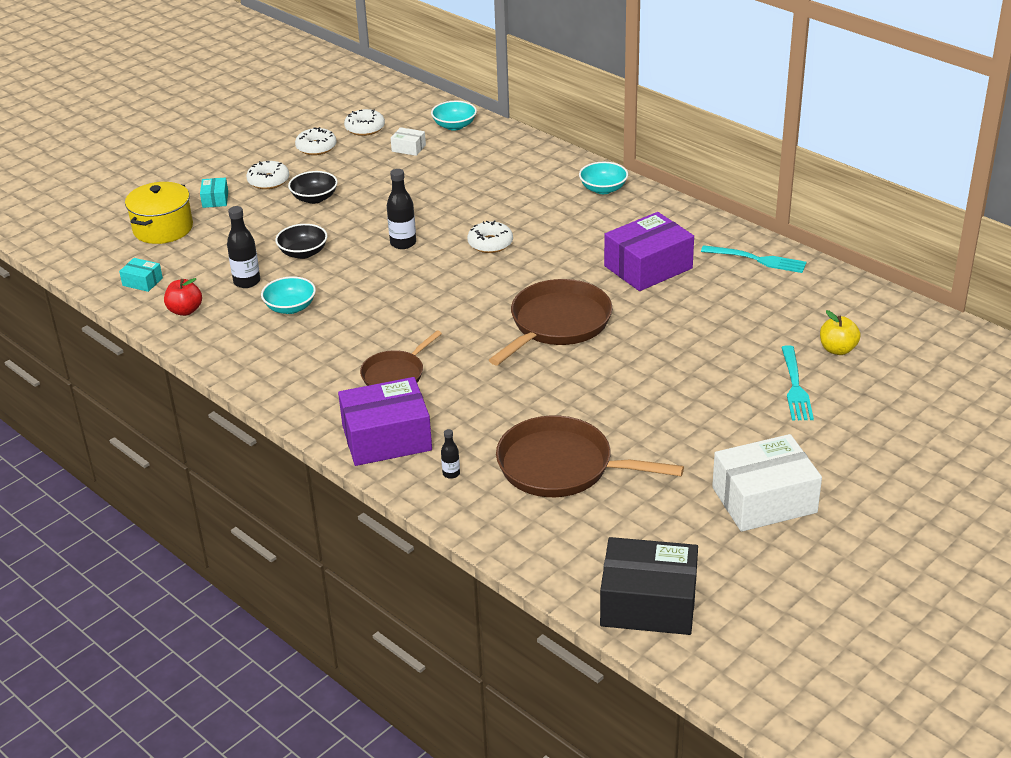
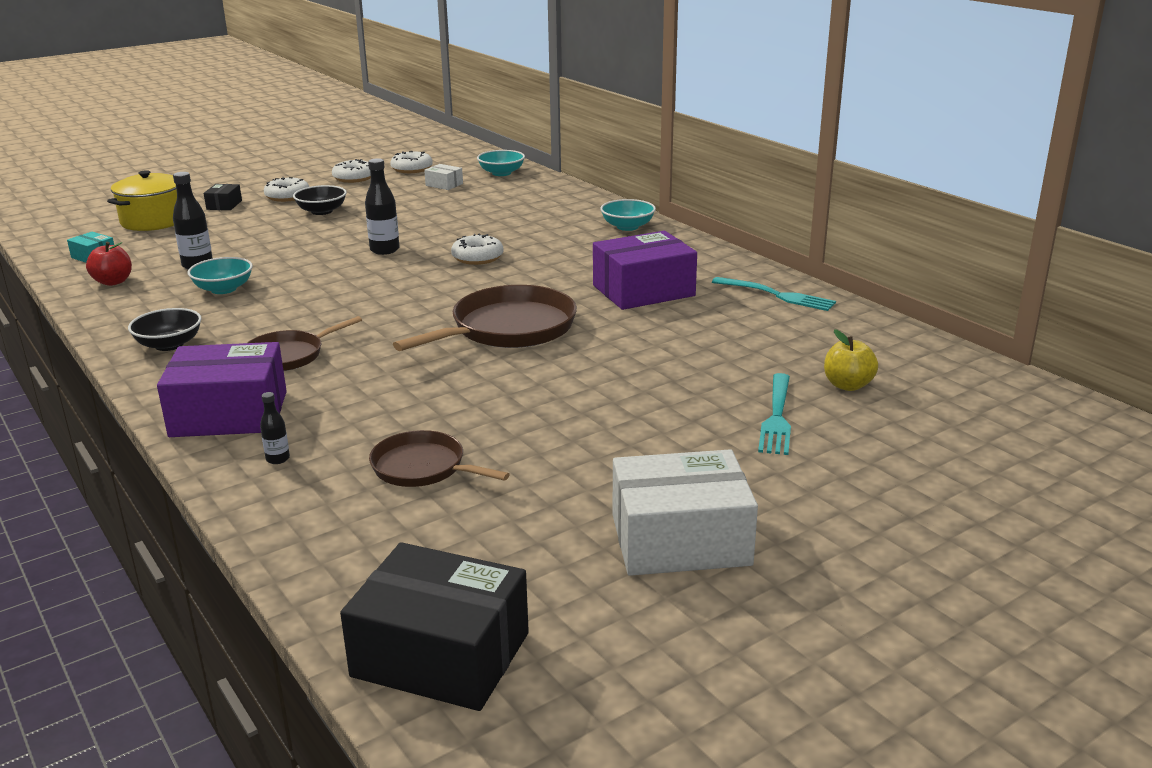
camera: 10 degrees right, 10 degrees down
(215, 199) = (224, 205): turquoise box -> black box
(303, 253) = (275, 249): black bowl -> black bowl (169, 345)
(561, 466) = (423, 468): brown pan -> brown pan, size x0.60

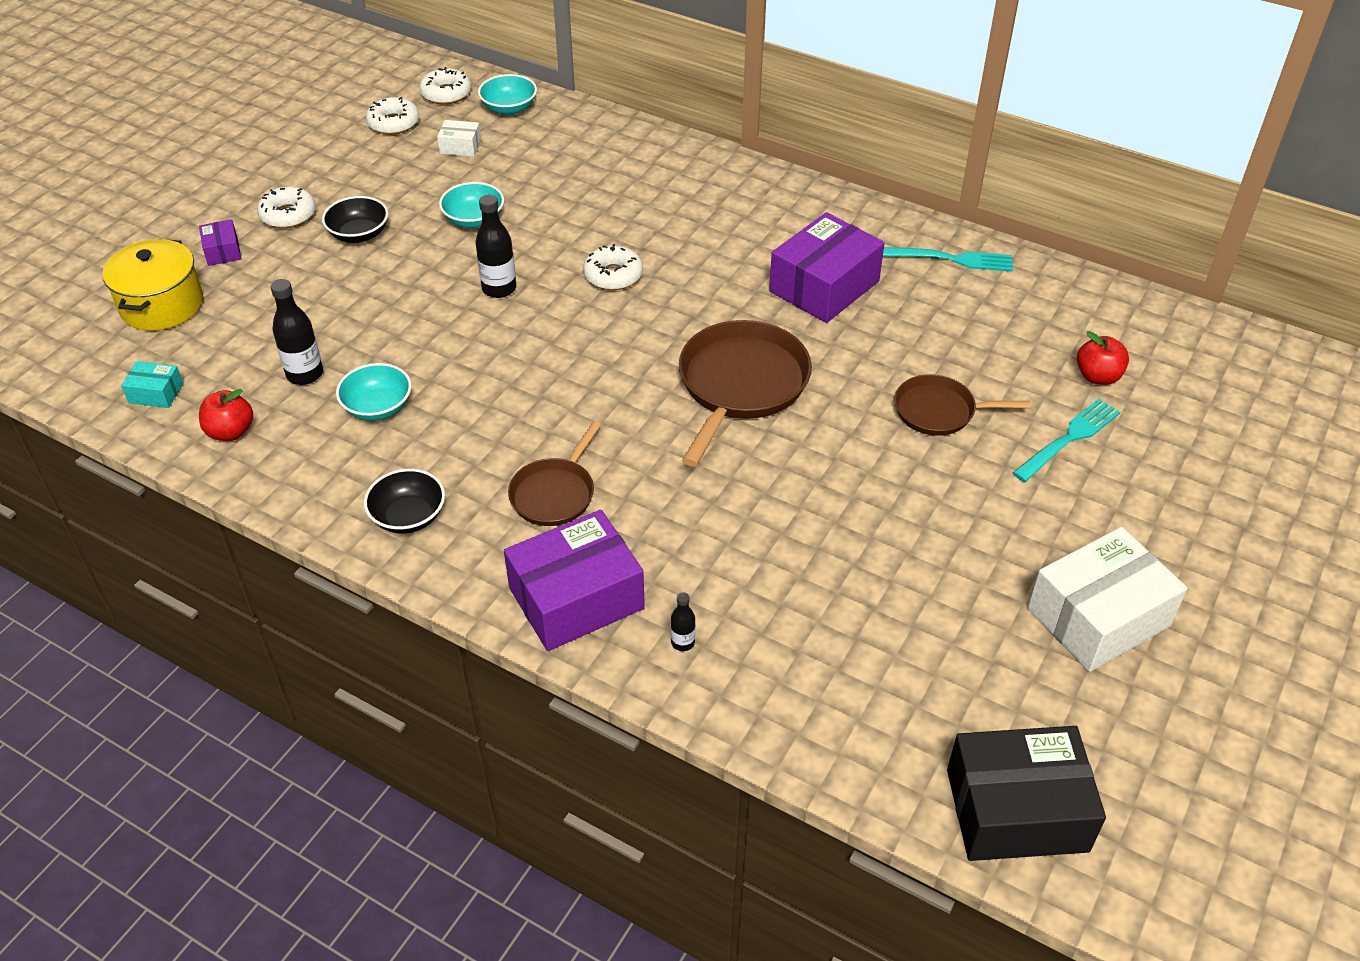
camera: 25 degrees left, 20 degrees up
(224, 205) = (223, 251): black box -> purple box
(354, 178) = (338, 158): white donut -> white donut (446, 93)
(423, 468) = (824, 607): brown pan -> brown pan (939, 411)
(627, 227) = (728, 180): turquoise bowl -> turquoise bowl (474, 220)
(777, 417) = (1069, 438): turquoise fork -> turquoise fork turned 120 degrees counterclockwise
(847, 385) = (1097, 376): yellow apple -> red apple

